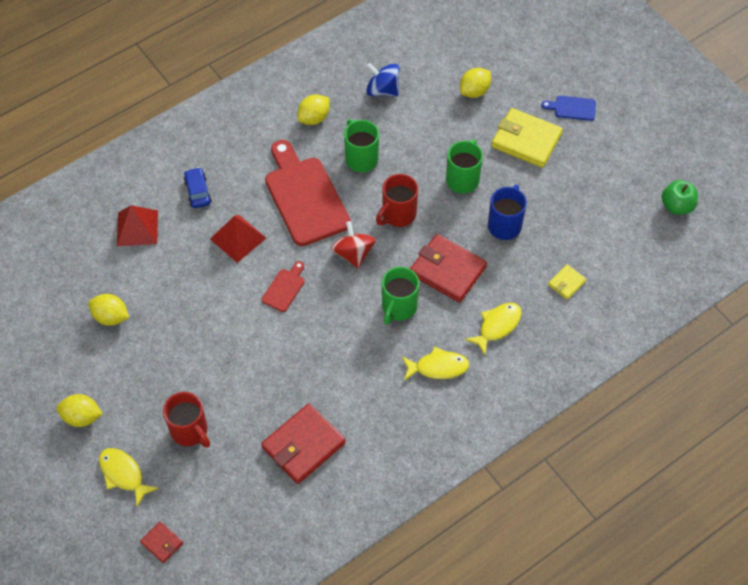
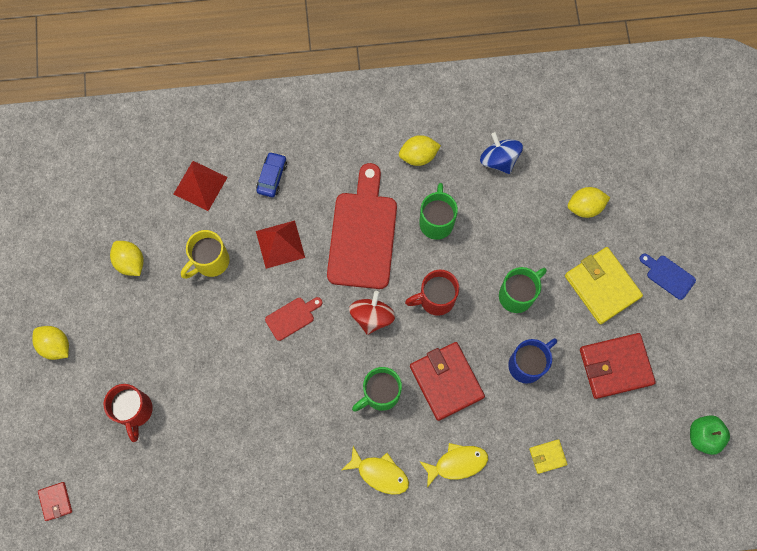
camera: 30 degrees right, 15 degrees up
(123, 474) = (59, 419): yellow fish -> none
(184, 281) = (210, 261): none -> yellow mug
(303, 445) = (220, 480): red wallet -> red wallet (615, 366)

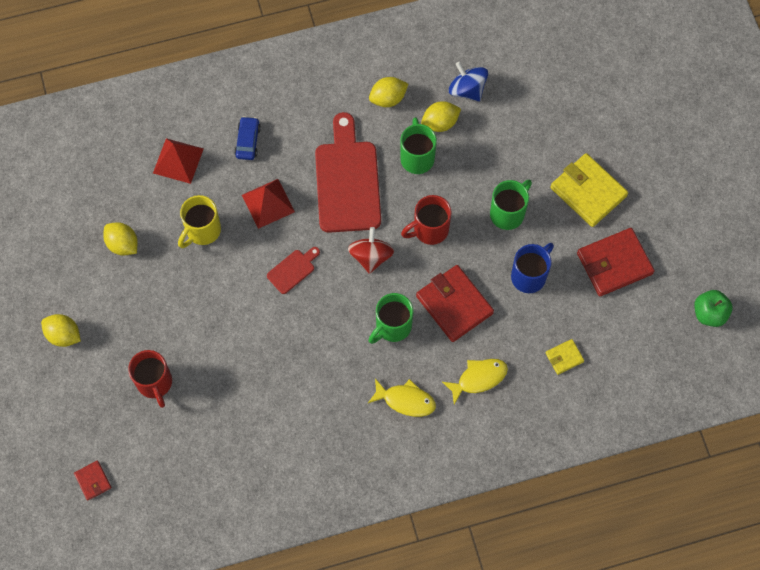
camera: 10 degrees left, 5 degrees down
(585, 207) = (558, 120): yellow lemon -> yellow lemon (440, 123)
(668, 275) = (649, 171): blue cutting board -> none

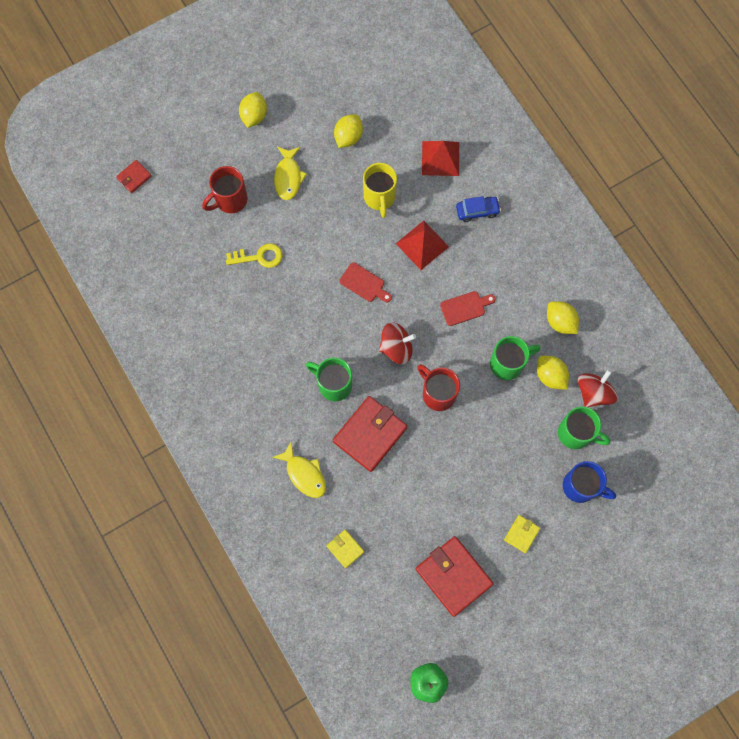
camera: 75 degrees right, 5 degrees up
(202, 231) = (379, 197): yellow mug -> yellow mug turned 120 degrees counterclockwise
(230, 368) = (259, 257): none -> yellow key
(347, 180) = (465, 307): red cutting board -> red cutting board, size x0.45
(405, 400) = (267, 414): yellow fish -> yellow fish (288, 177)
(467, 89) = (593, 392): blue spinning top -> red spinning top
(508, 213) = (476, 462): green mug -> green mug (576, 433)
(529, 276) = (418, 497): blue mug -> blue mug (581, 486)
(588, 192) = (521, 534): yellow wallet -> yellow wallet, size x0.49

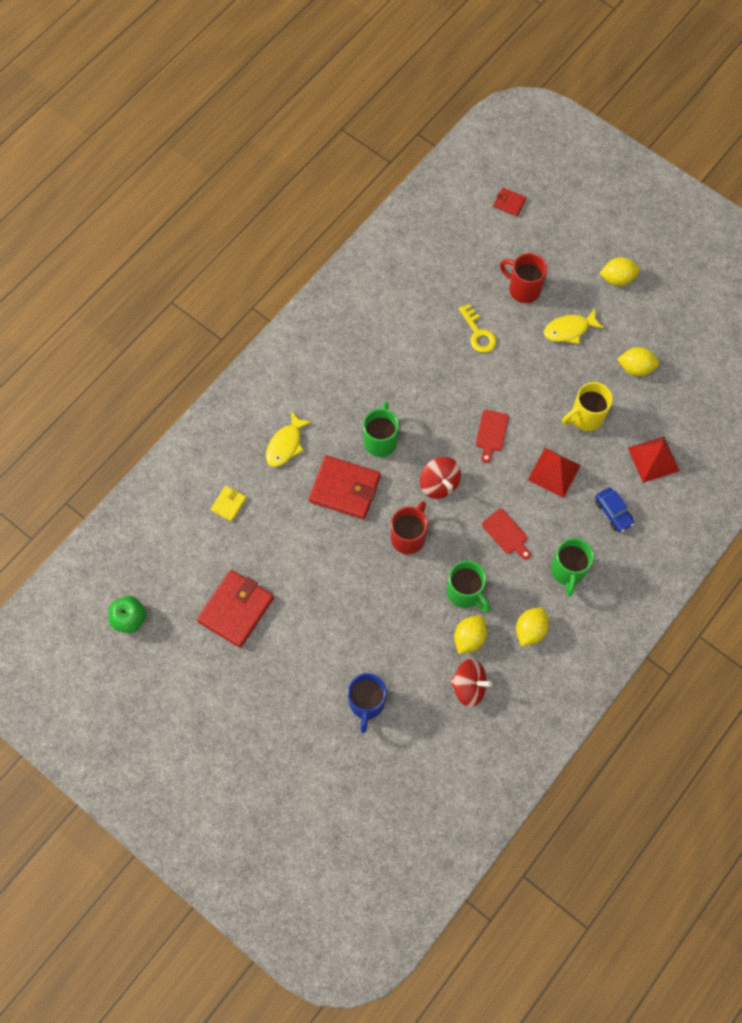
camera: 70 degrees right, 5 degrees down
(521, 534) = (299, 660): yellow wallet -> none
(576, 433) = (419, 681): green mug -> green mug (567, 571)

